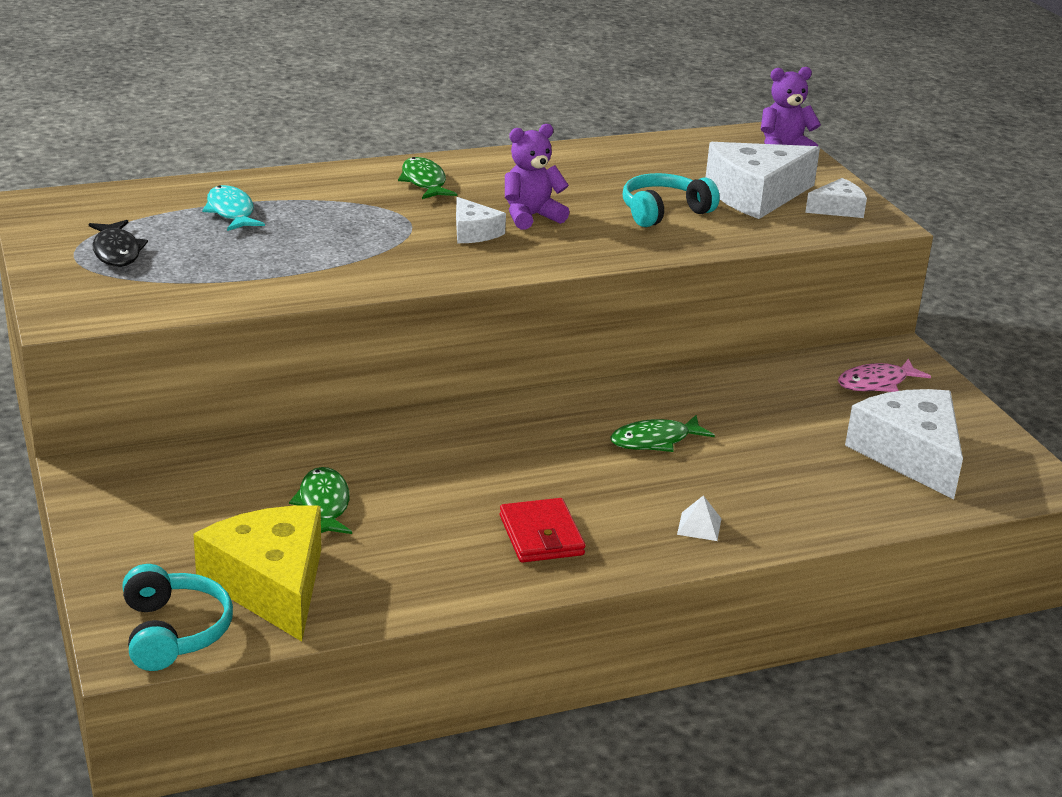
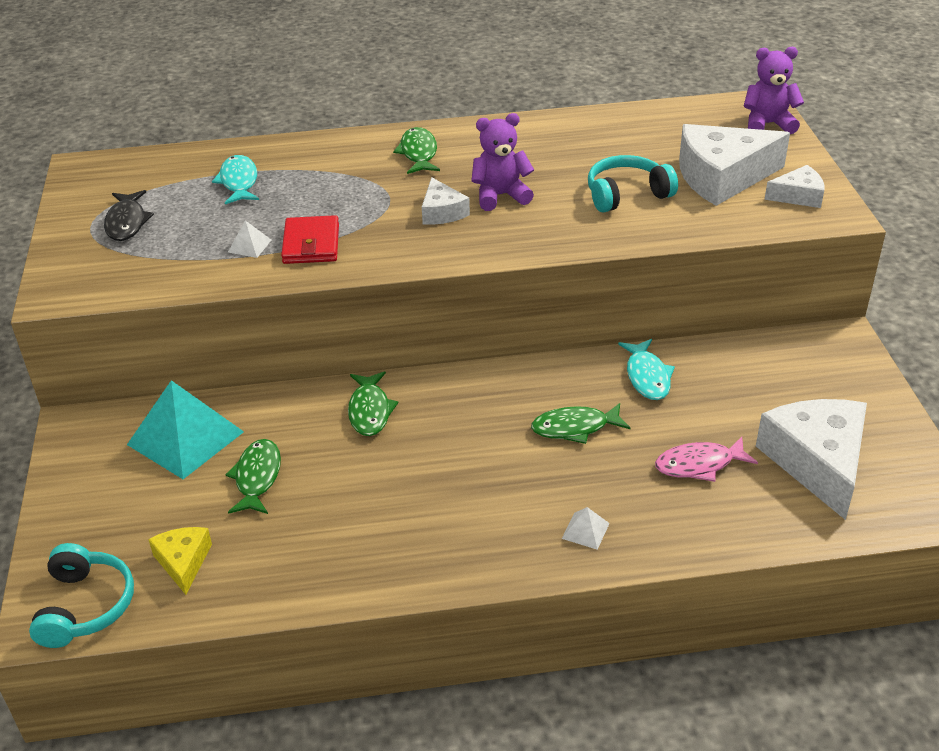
camera: 15 degrees right, 10 degrees up
(225, 475) = (185, 438): none -> turquoise pyramid
(271, 268) = (249, 246): none -> white pyramid
(271, 584) = (183, 562): yellow cheese -> yellow cheese, size x0.51
(427, 439) = (370, 411): none -> green fish
(541, 535) = (436, 528): red wallet -> red wallet (311, 244)
(714, 393) = (647, 376): none -> turquoise fish
(876, 383) = (809, 374): pink fish -> pink fish (699, 465)

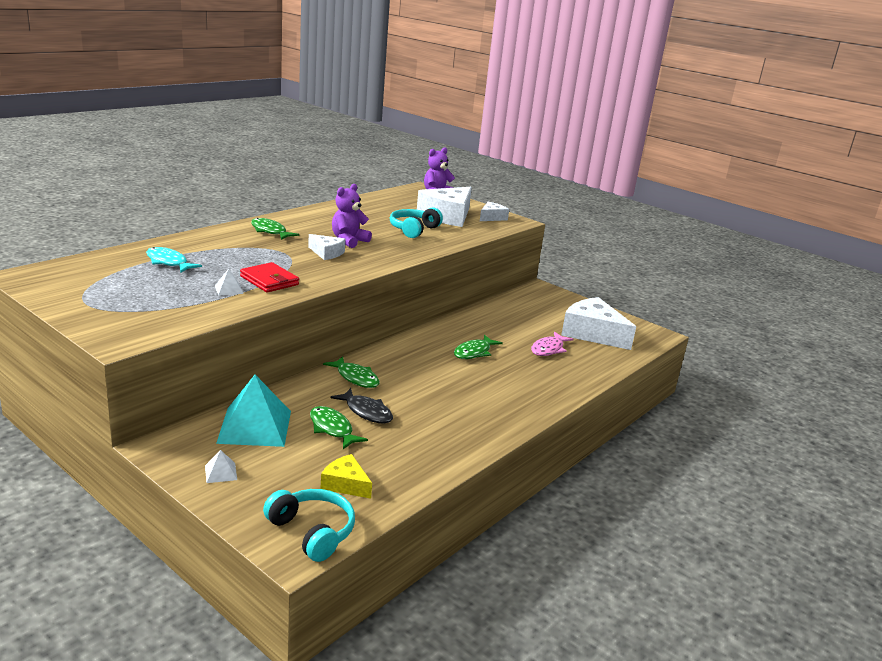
camera: 45 degrees left, 15 degrees down
(127, 222) = (114, 296): black fish -> black fish (366, 412)
(585, 531) = (537, 390): white pyramid -> white pyramid (221, 472)
(647, 376) = (478, 323): turquoise fish -> none

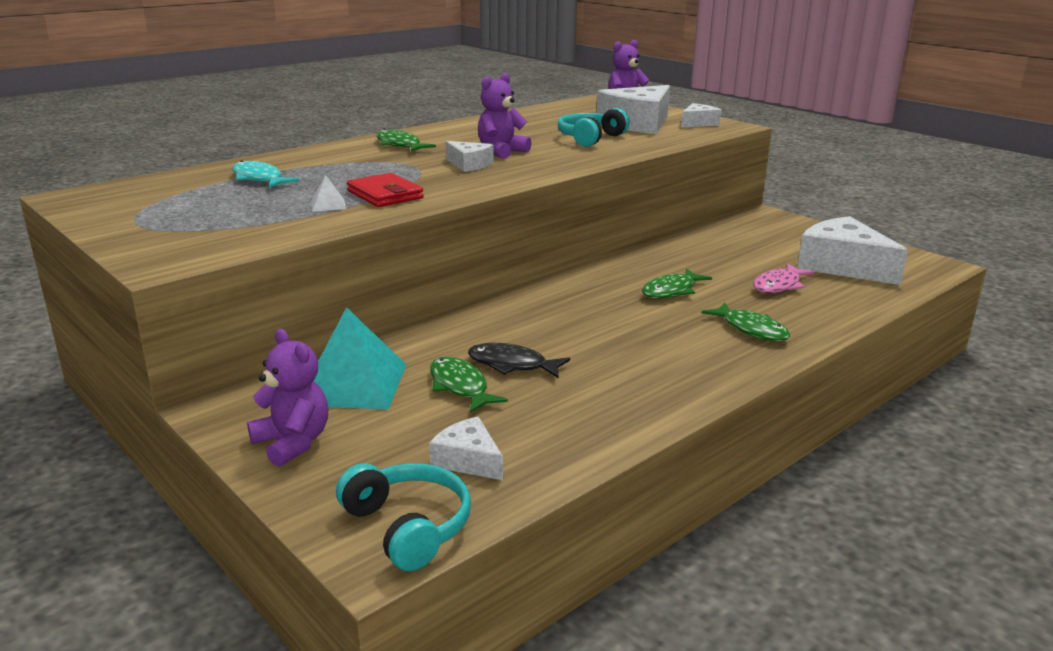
camera: 10 degrees right, 0 degrees up
(221, 472) = (293, 443): white pyramid -> purple teddy bear
(345, 484) = (468, 460): yellow cheese -> white cheese
(356, 378) = (502, 323): green fish -> green fish (751, 329)
(366, 412) = (512, 365): black fish -> black fish turned 150 degrees clockwise

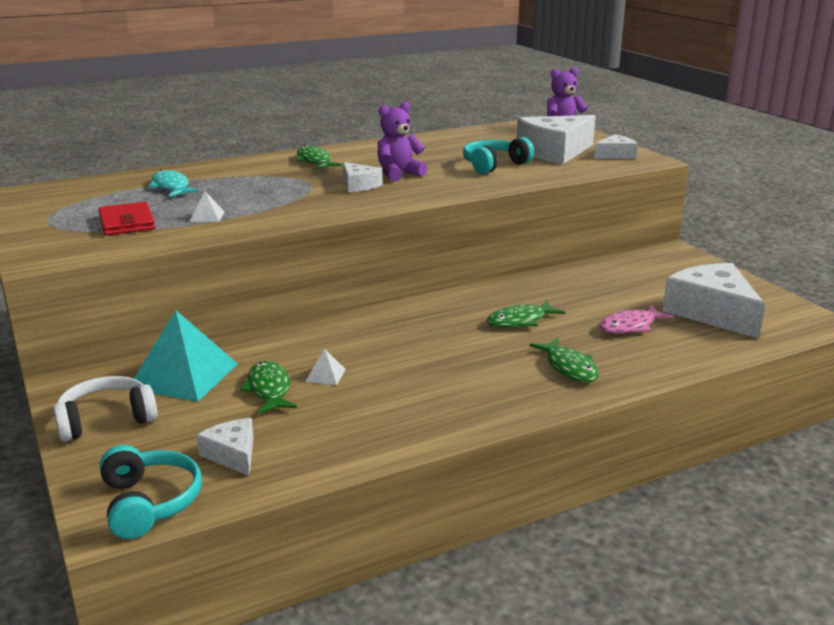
camera: 15 degrees right, 0 degrees up
(293, 443) = (106, 420): purple teddy bear -> white headphones
(385, 195) = (262, 210): red wallet -> red wallet (127, 223)
(512, 365) = (325, 375): black fish -> white pyramid

